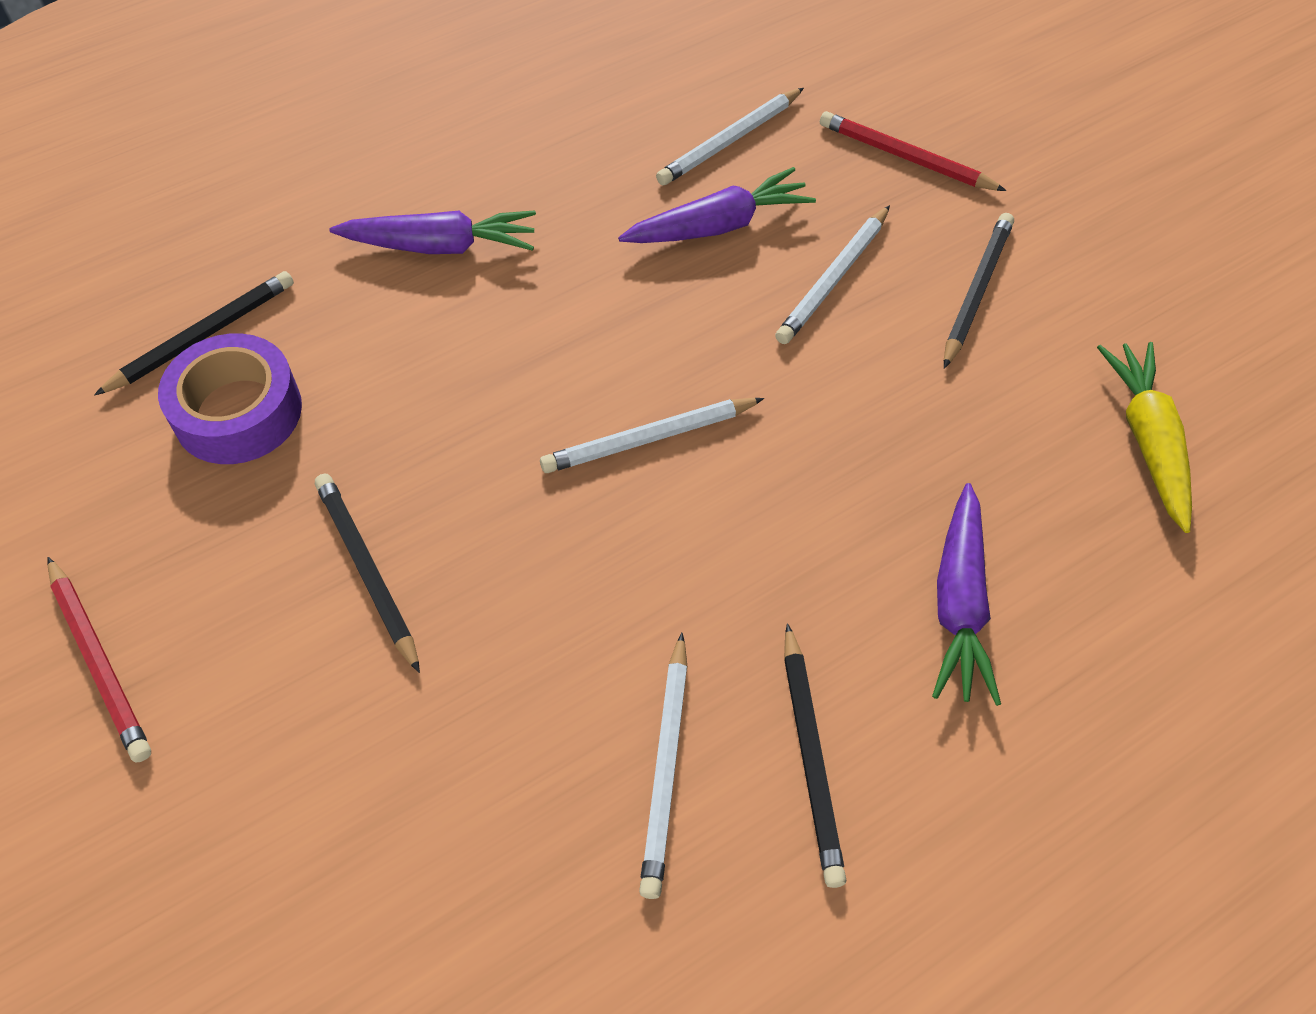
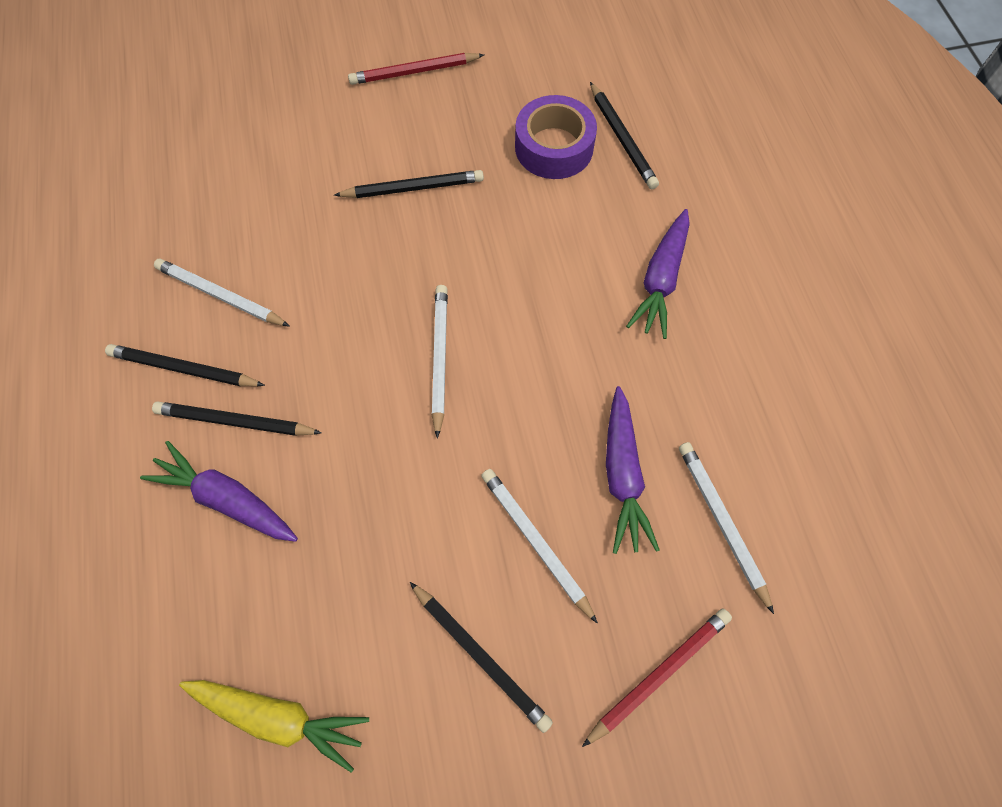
camera: 110 degrees right, 10 degrees up
(854, 645) = (235, 422): none -> black pencil

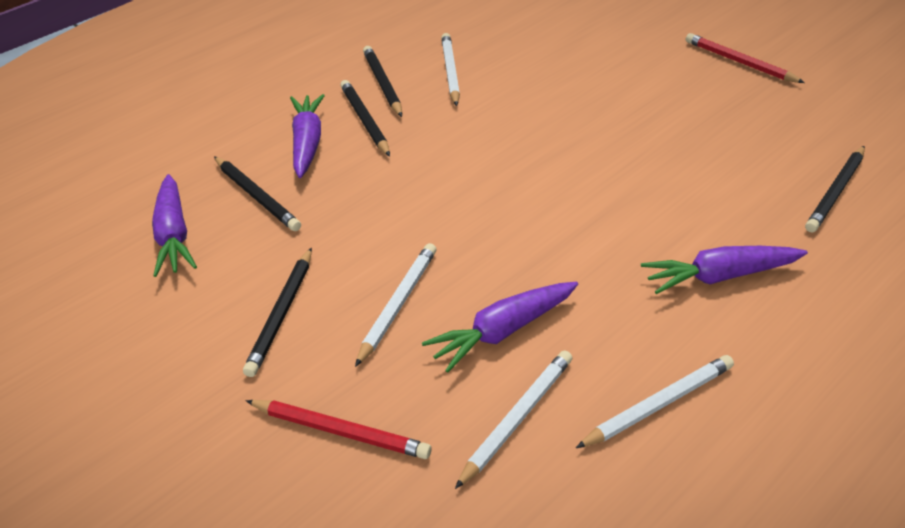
camera: 60 degrees right, 25 degrees down
(279, 717) = (173, 235): yellow carrot -> purple carrot
(413, 188) = (636, 108): black pencil -> black pencil (257, 196)
(439, 358) = (505, 185): white pencil -> white pencil (658, 404)
(554, 147) = (771, 158): purple tape -> none

